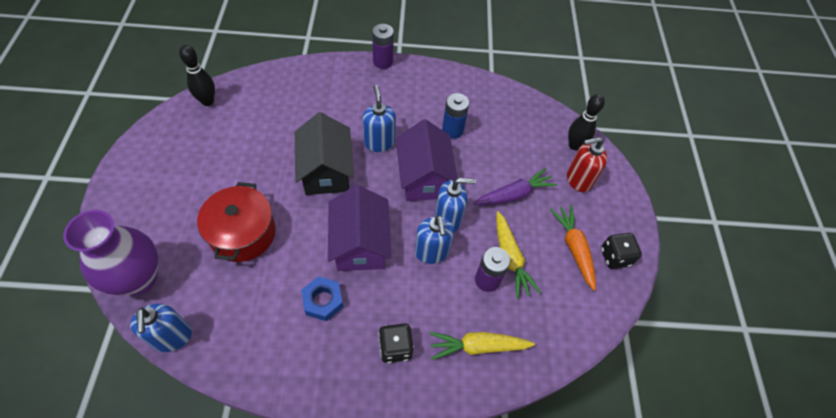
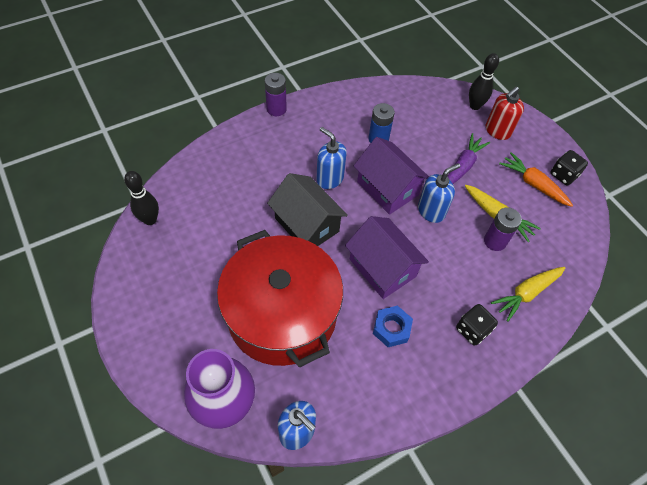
camera: 30 degrees left, 0 degrees up
(243, 233) = (282, 314): red pot -> red pot, size x1.68
(432, 252) = (440, 243): blue soap dispenser -> none

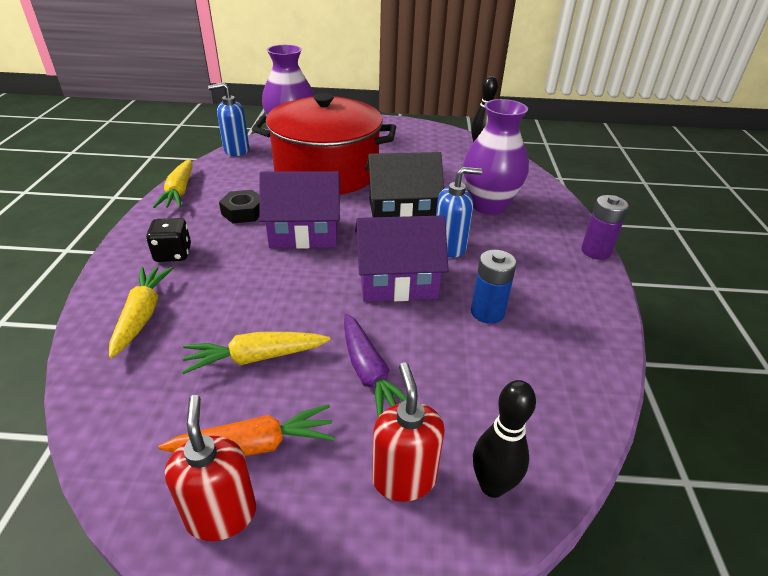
camera: 125 degrees right, 20 degrees down
(257, 178) = (488, 205): none -> purple vase
(391, 328) = (243, 212): blue nut -> black nut
(405, 408) = (179, 192): none -> yellow carrot
(431, 211) = (330, 300): blue soap dispenser -> none
(495, 241) = (229, 330): purple battery -> none
(563, 175) = (221, 514): black dice -> red soap dispenser

